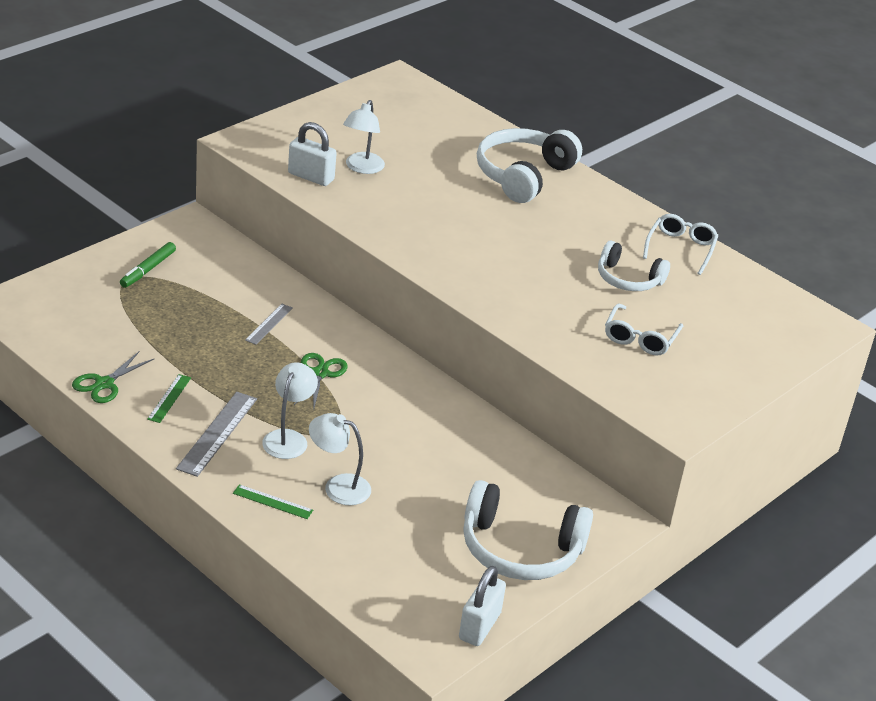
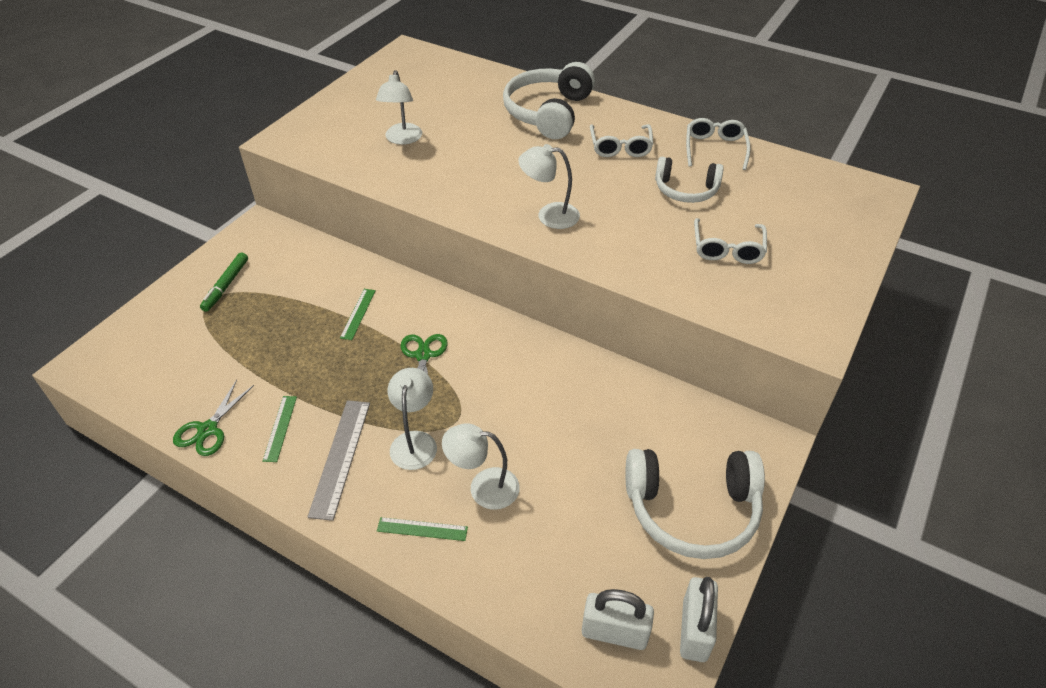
camera: 10 degrees left, 10 degrees up
(269, 324) = (358, 314): grey ruler -> green ruler
(311, 177) = (357, 159): white padlock -> white padlock (614, 632)
(480, 270) = (549, 215): none -> white lamp
(582, 225) = (620, 147): none -> white glasses

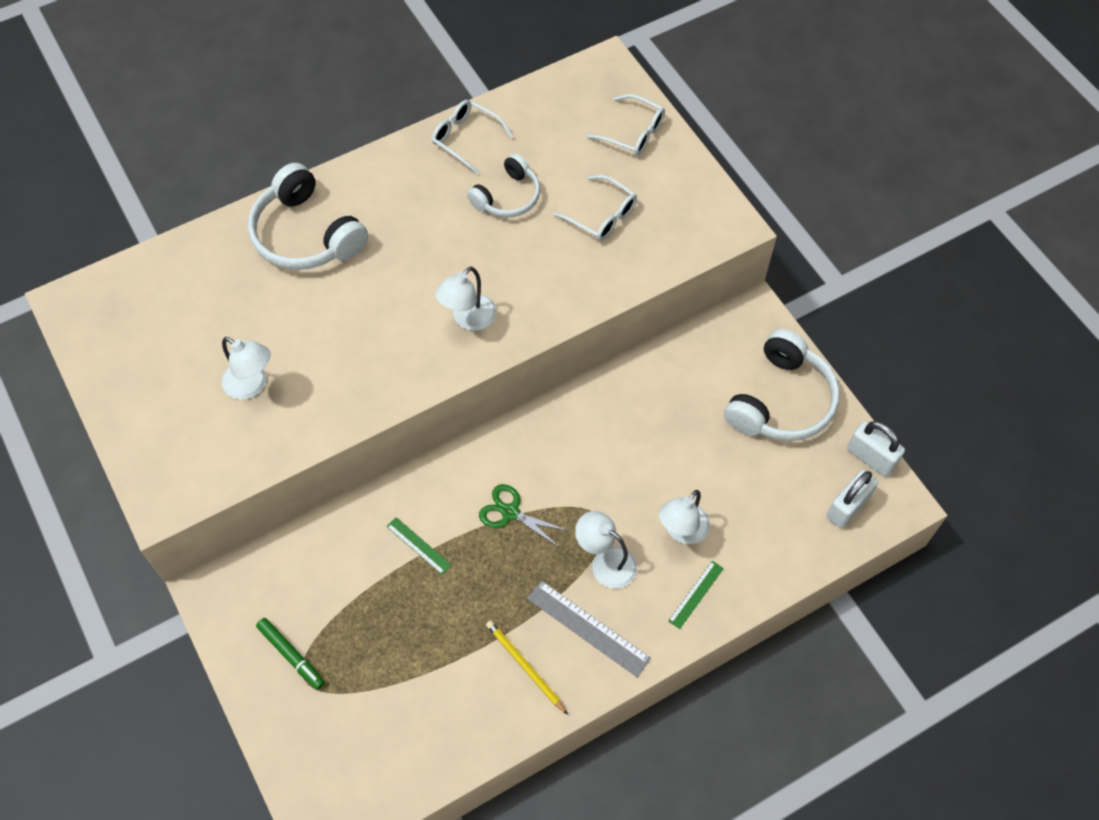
camera: 60 degrees left, 15 degrees up
(208, 429) = (489, 730): green scissors -> none
(280, 428) = (525, 666): green ruler -> yellow pencil
(620, 147) = (408, 208): white glasses -> white glasses (632, 132)

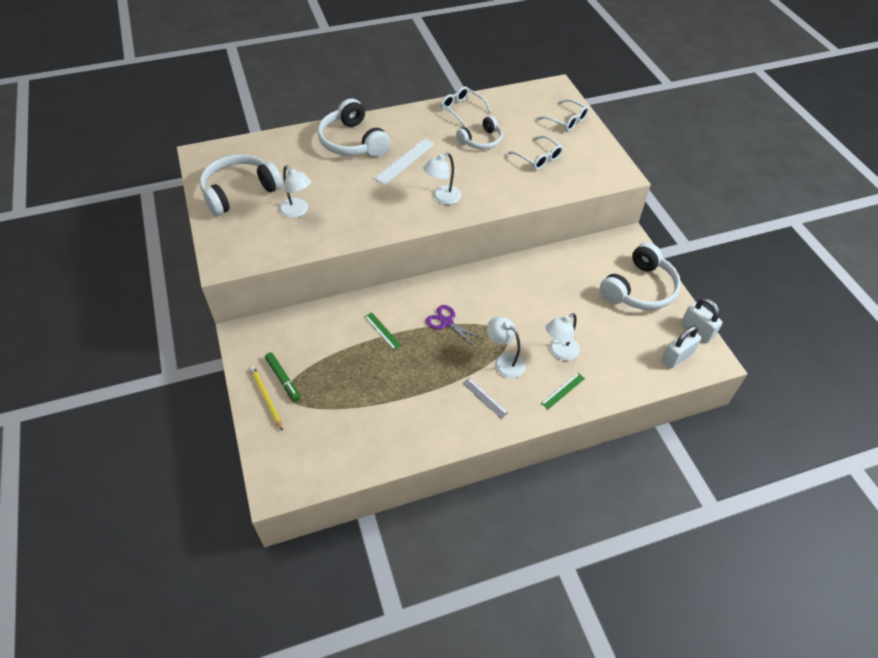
camera: 10 degrees right, 10 degrees down
(152, 364) = (240, 191): none -> white headphones
(396, 258) = (405, 161): none -> white ruler
(510, 512) = (447, 322): green scissors -> purple scissors
(525, 666) = (436, 413): yellow pencil -> yellow pencil (266, 398)
(588, 628) = (485, 398): grey ruler -> grey ruler, size x0.59

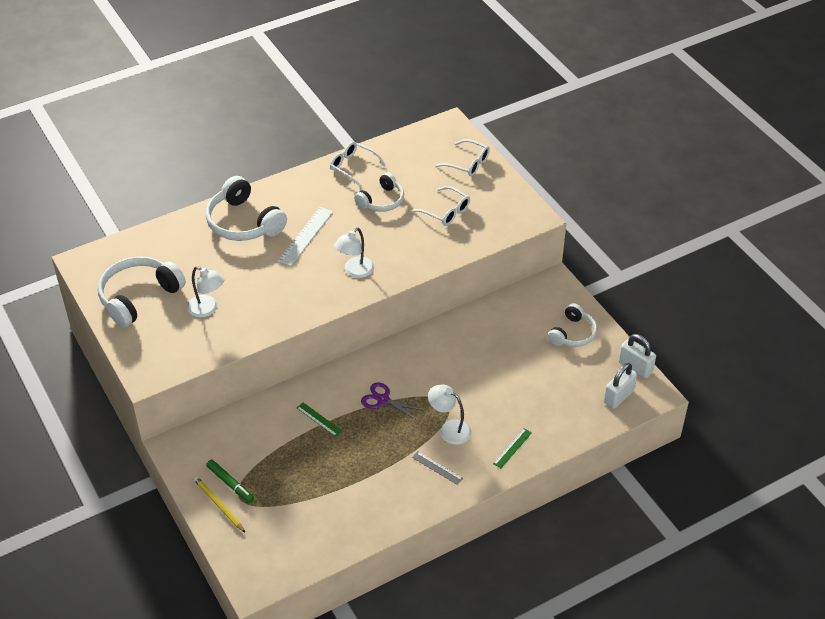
camera: 10 degrees left, 5 degrees down
(559, 352) = (502, 411): white lamp -> none
(639, 289) = (572, 333): white headphones -> white headphones, size x0.62

